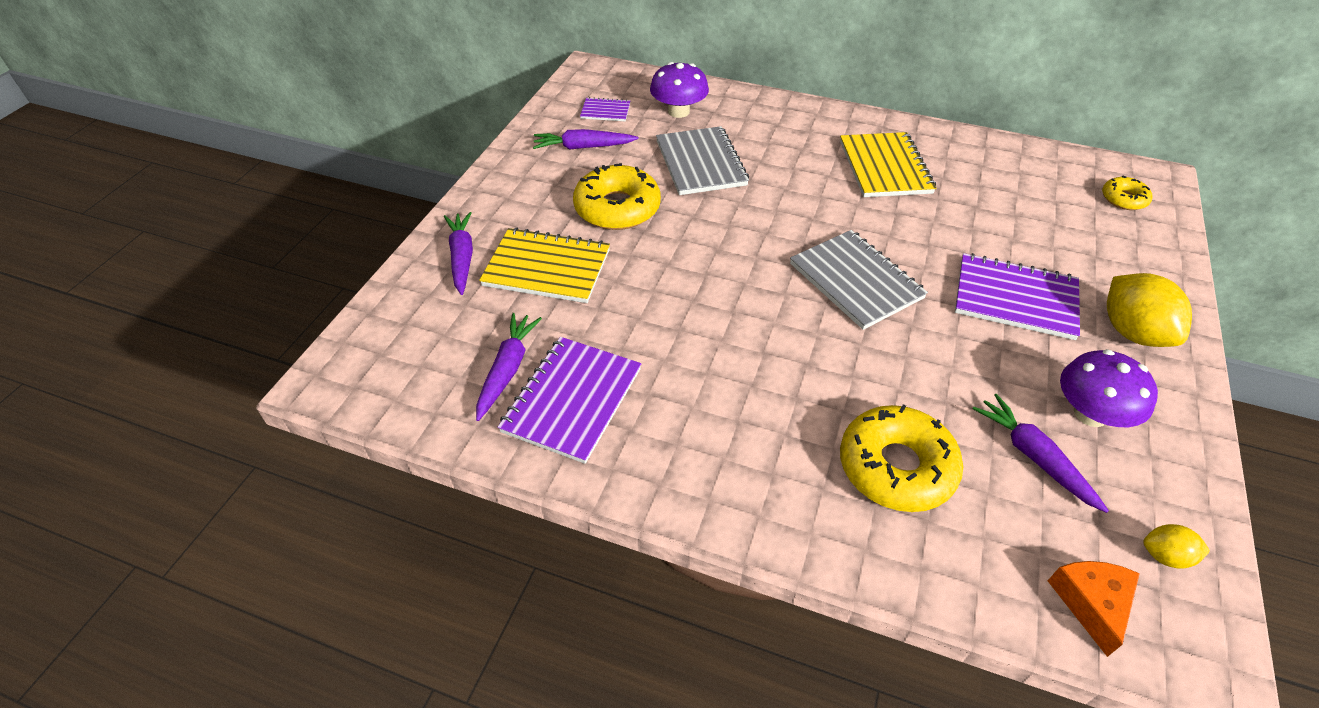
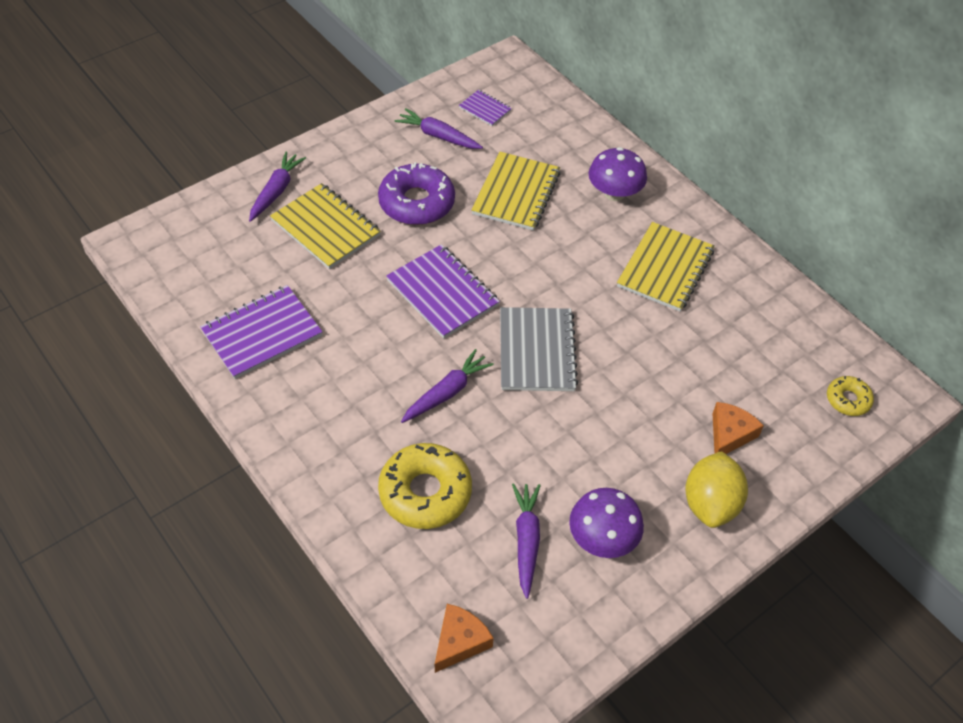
camera: 30 degrees right, 5 degrees up
(507, 369) = (240, 291): purple carrot -> purple carrot (447, 392)
(617, 208) = (416, 203): yellow donut -> purple donut
(678, 111) = (544, 136): purple mushroom -> purple mushroom (614, 193)
(700, 163) = (516, 193): grey notebook -> yellow notebook
(1015, 299) = (646, 429): purple notebook -> purple notebook (442, 293)
(1079, 268) = (729, 434): none -> orange cheese
(1165, 556) = (542, 648): yellow lemon -> none

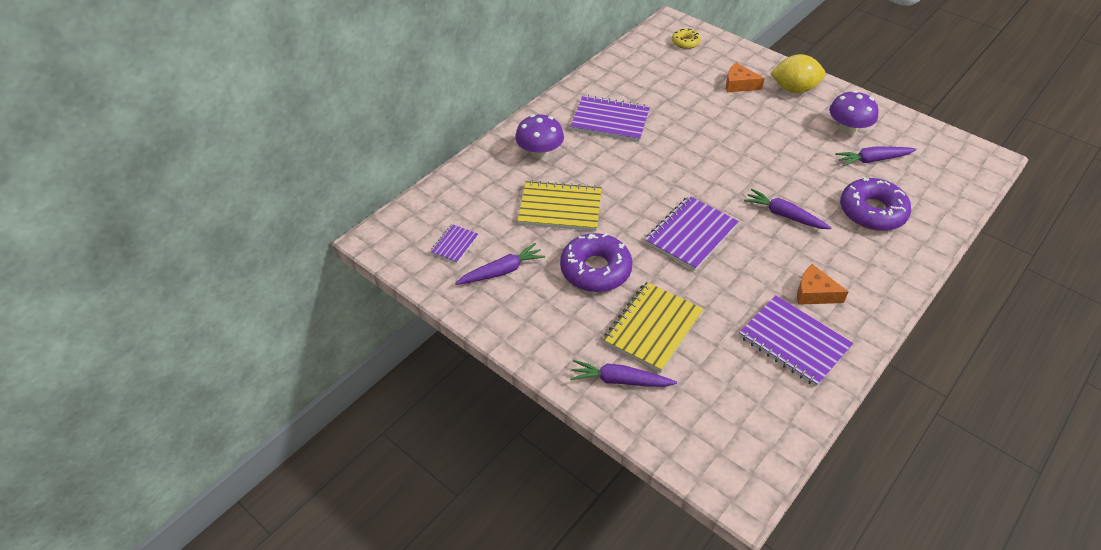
camera: 100 degrees left, 5 degrees down
(425, 492) = (872, 212): yellow donut -> purple donut
(438, 136) = (502, 271): purple carrot -> purple carrot turned 135 degrees counterclockwise
(460, 641) = (959, 178): orange cheese -> orange cheese (814, 293)
(536, 351) = (720, 174): grey notebook -> none
(665, 268) = (610, 120): yellow notebook -> purple notebook

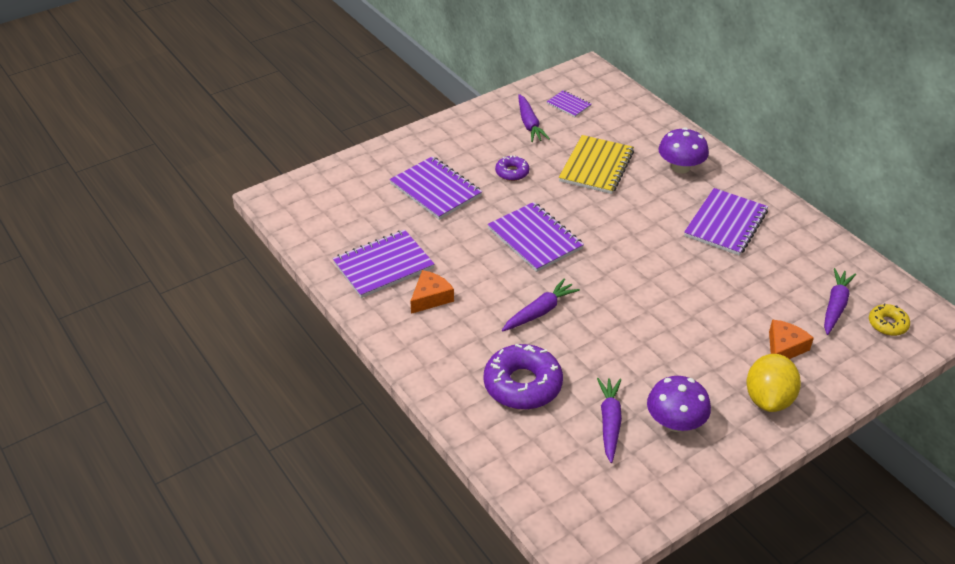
camera: 105 degrees right, 5 degrees down
(595, 270) = (512, 172): purple donut -> purple donut, size x0.53
(620, 380) = (394, 162): purple carrot -> purple carrot (835, 306)
(653, 328) = (435, 190): yellow notebook -> purple notebook

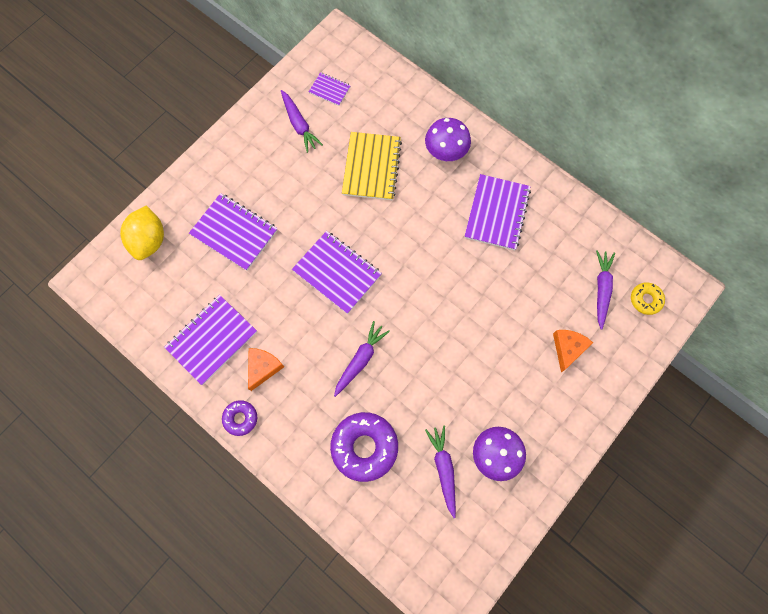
camera: 15 degrees left, 30 degrees up
(512, 172) = (298, 193): purple donut -> purple donut (240, 418)
(768, 399) = (564, 409): yellow lemon -> yellow lemon (149, 240)

